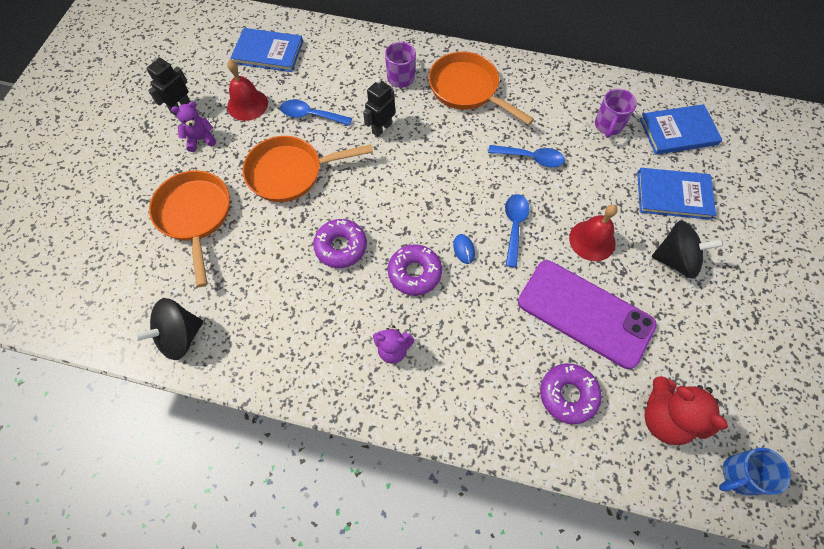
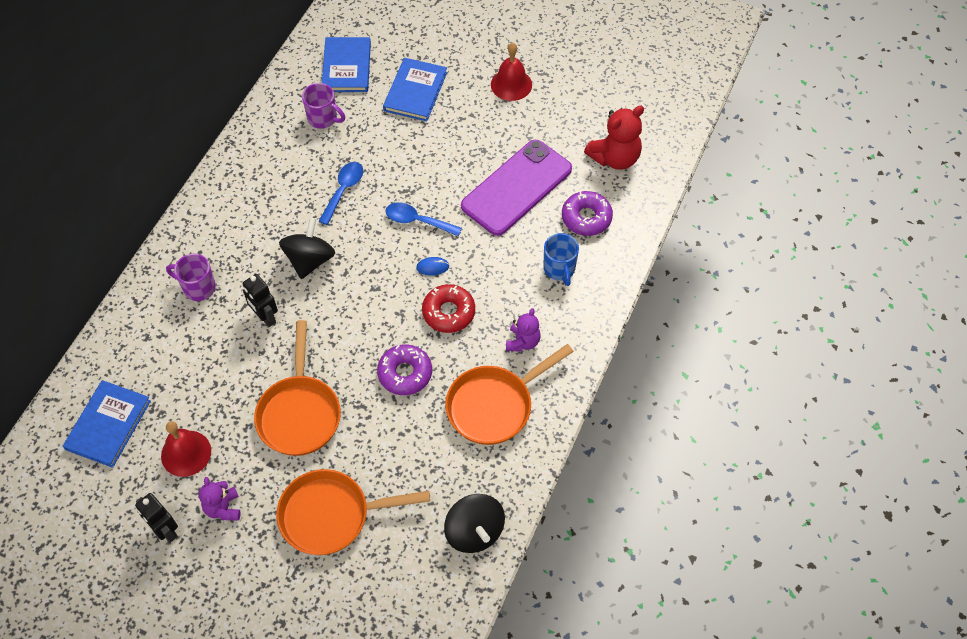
camera: 80 degrees left, 5 degrees down
(311, 115) = (225, 385): blue spoon -> none
(414, 273) = (448, 312): purple donut -> red donut
(467, 89) = (237, 227): orange pan -> orange pan (494, 405)
(592, 240) = (447, 164): red bell -> red bell (511, 84)
(675, 260) = (480, 109): black spinning top -> black spinning top (310, 260)
(739, 475) = (664, 125): blue mug -> blue mug (559, 269)

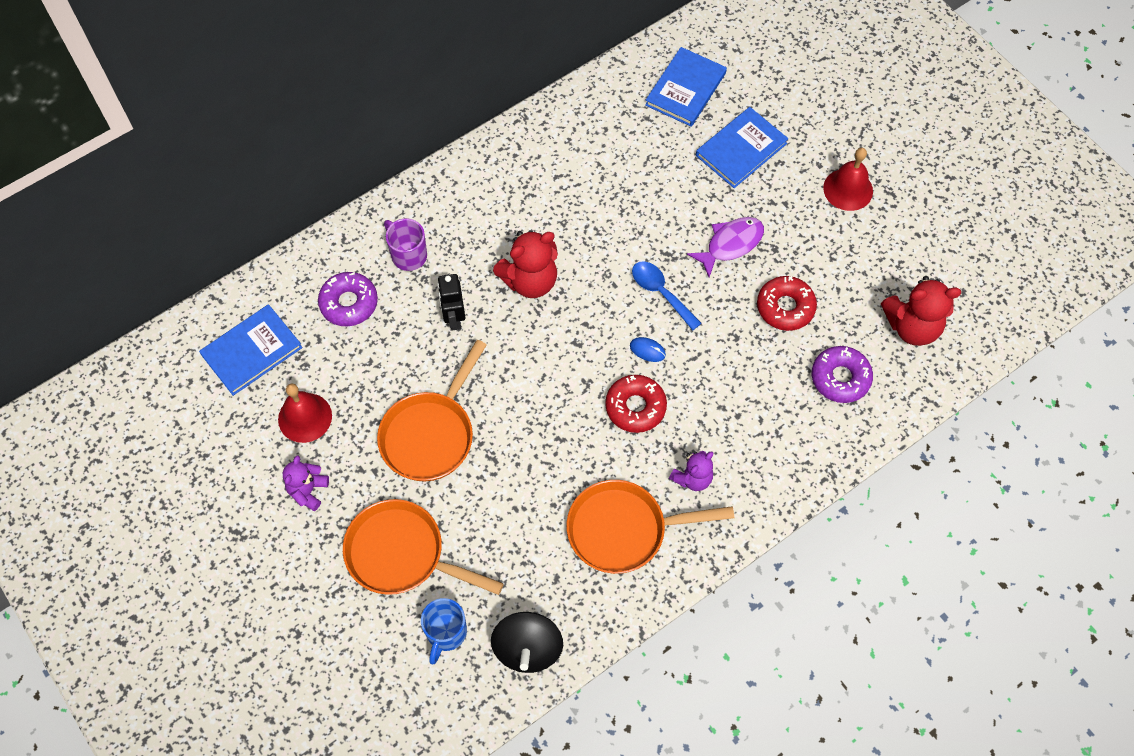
camera: 30 degrees right, 5 degrees up
(165, 531) = (245, 484): black robot -> none
(310, 260) = (530, 281): black spinning top -> red teddy bear
(323, 118) = (629, 135): purple mug -> none
(343, 190) = (605, 223): blue spoon -> none
(405, 373) = (555, 448): purple donut -> purple donut (349, 303)
(449, 162) = (730, 244): none -> purple fish
(516, 187) = (785, 307): purple phone -> red donut
(559, 269) = (777, 420): blue mug -> blue mug (446, 633)

